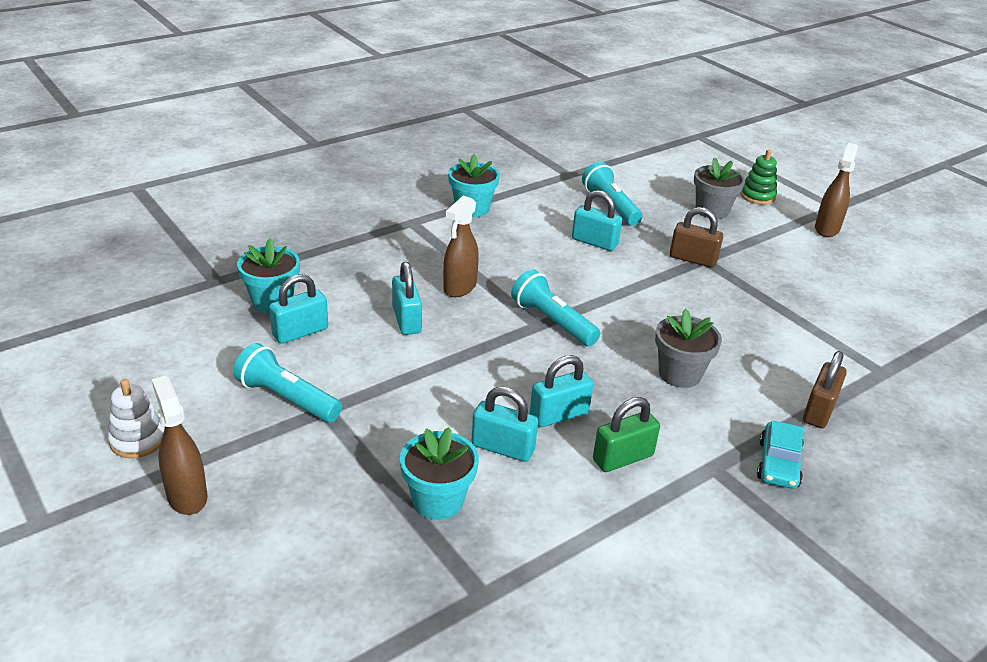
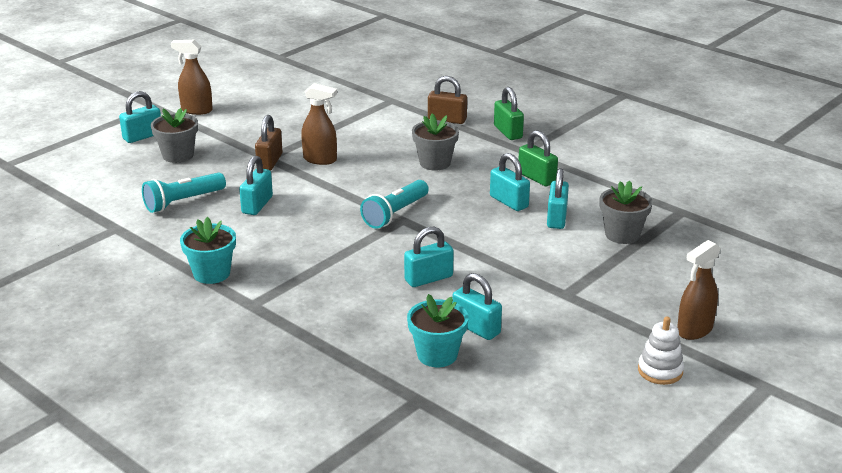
camera: 100 degrees left, 5 degrees down
(287, 398) = (565, 314): turquoise flashlight -> none
(438, 500) = (622, 234): turquoise flower pot -> grey flower pot
(459, 288) = (365, 261): brown spray bottle -> brown spray bottle (320, 159)
(757, 196) = (143, 136): green stacking toy -> turquoise padlock
(778, 464) = (508, 132): turquoise car -> green padlock

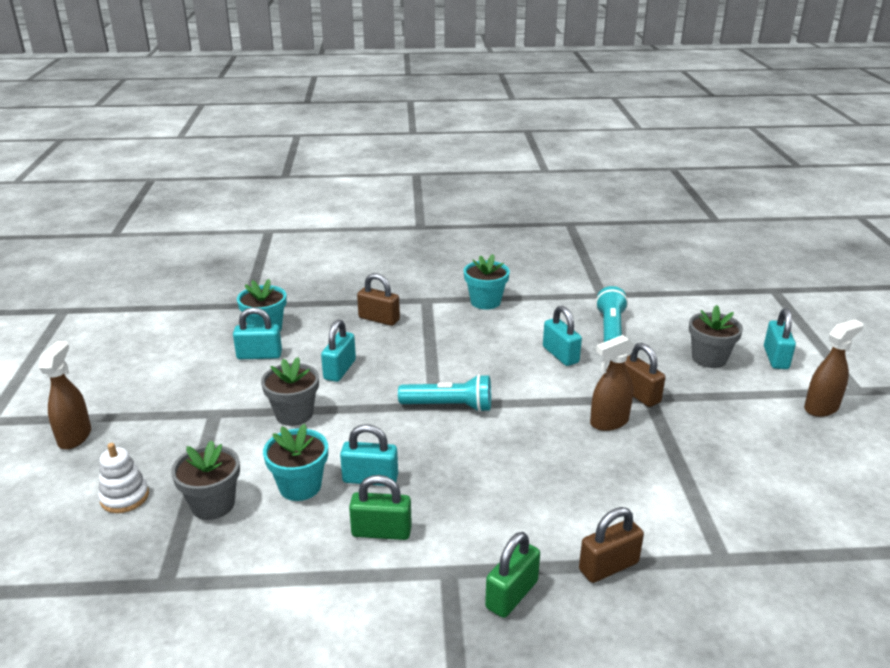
camera: 135 degrees right, 0 degrees up
(325, 308) = (379, 319): none -> brown padlock
(395, 214) = (449, 406): turquoise flashlight -> turquoise flashlight turned 105 degrees clockwise
(435, 163) = (510, 485): grey flower pot -> grey flower pot (294, 414)
(508, 132) = (511, 594): green padlock -> green padlock turned 75 degrees counterclockwise
(557, 218) = (300, 486): turquoise padlock -> turquoise flower pot
(660, 371) = (89, 391): white stacking toy -> white stacking toy (125, 497)

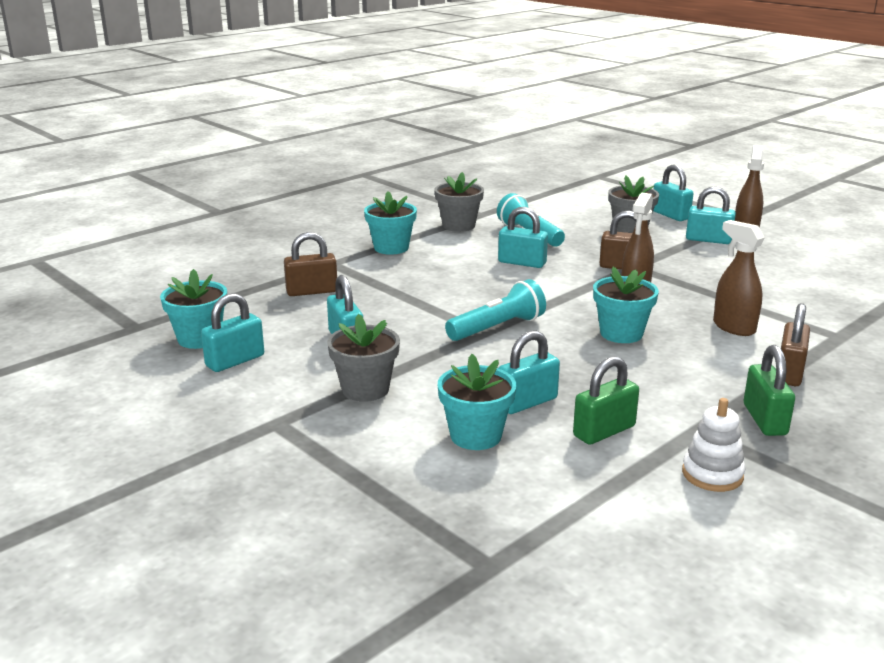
camera: 40 degrees left, 5 degrees down
(75, 437) = (137, 514): brown spray bottle -> brown spray bottle (733, 327)
(125, 497) = (310, 530): white stacking toy -> white stacking toy (712, 474)
(213, 504) = (418, 488): grey flower pot -> grey flower pot (458, 226)
(531, 456) = (621, 333): none -> turquoise flower pot
(768, 399) = (708, 240): none -> turquoise padlock

